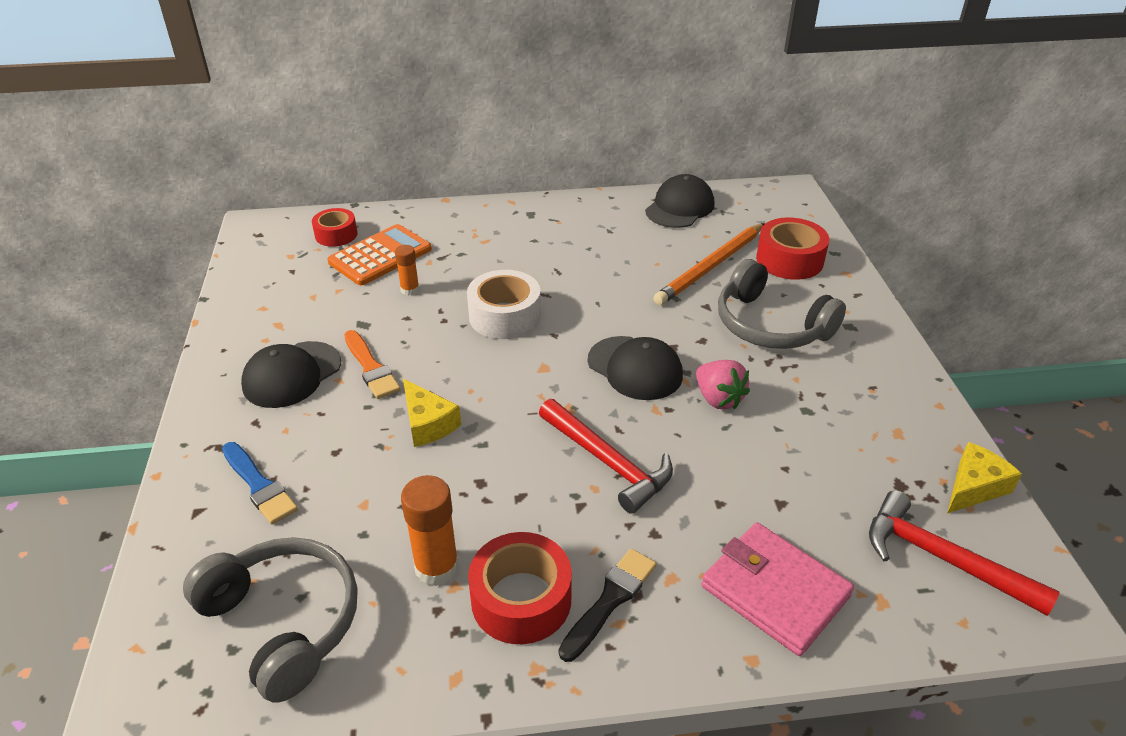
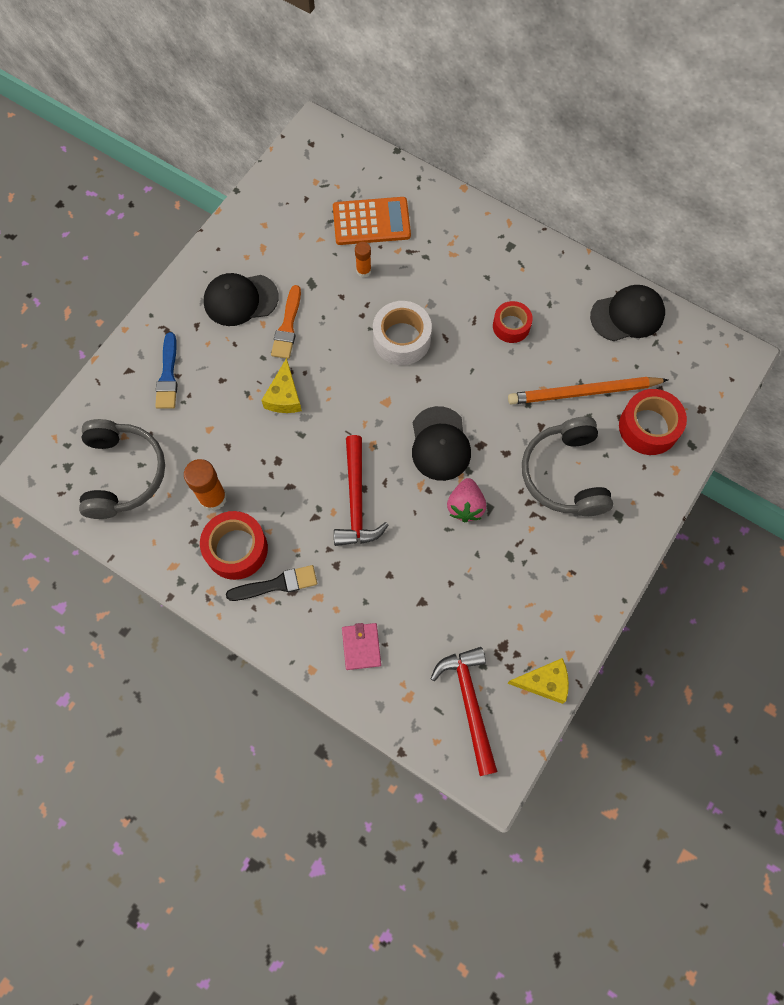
camera: 40 degrees right, 30 degrees up
(336, 235) = (360, 178): red tape -> red tape (511, 326)
(775, 591) = (361, 647): pink wallet -> pink wallet, size x0.56

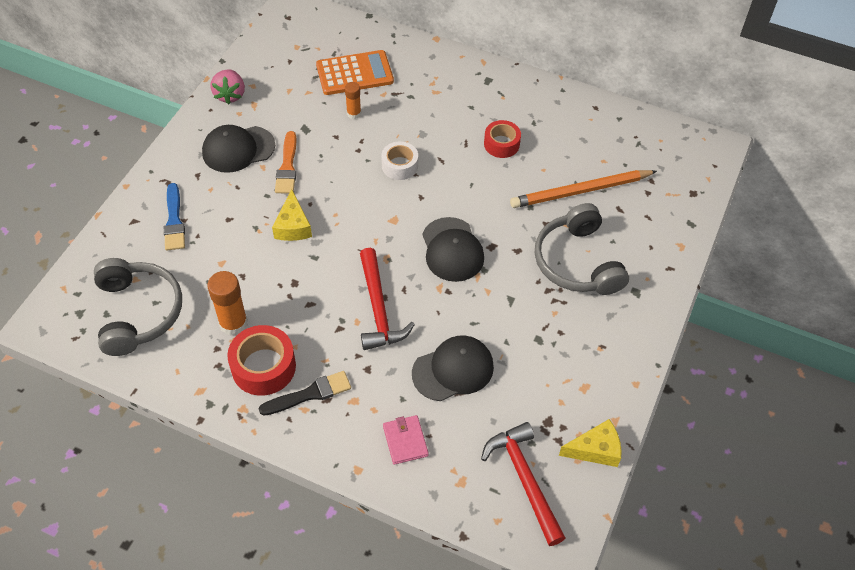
camera: 10 degrees left, 15 degrees down
(402, 339) = (399, 166): white tape -> white tape, size x0.65
(465, 506) = (487, 301): pink strawberry -> pink strawberry (230, 95)
(627, 315) = (607, 124): black cap -> black cap (453, 370)
(648, 427) = (647, 213): red tape -> none

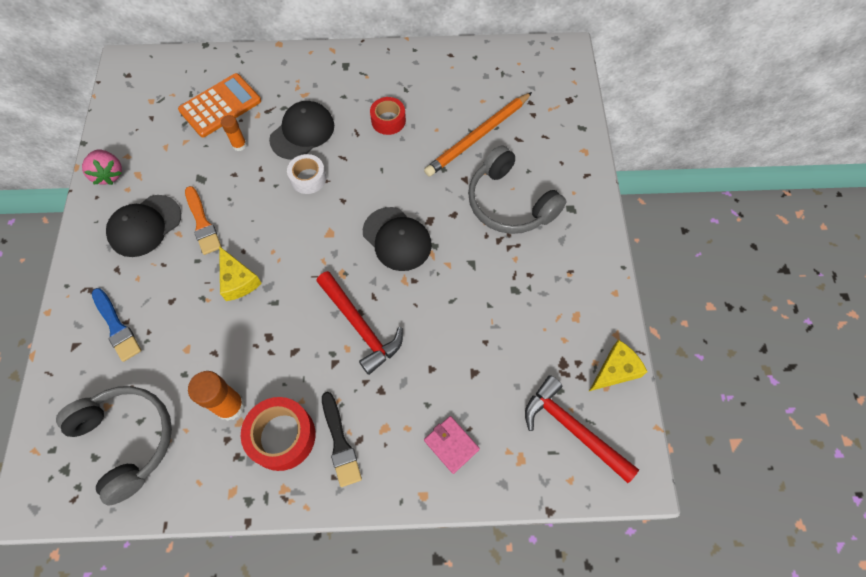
camera: 25 degrees left, 10 degrees up
(309, 394) = (340, 442): black brush -> black brush turned 120 degrees clockwise
(453, 370) = (457, 354): black cap -> black cap (302, 132)

